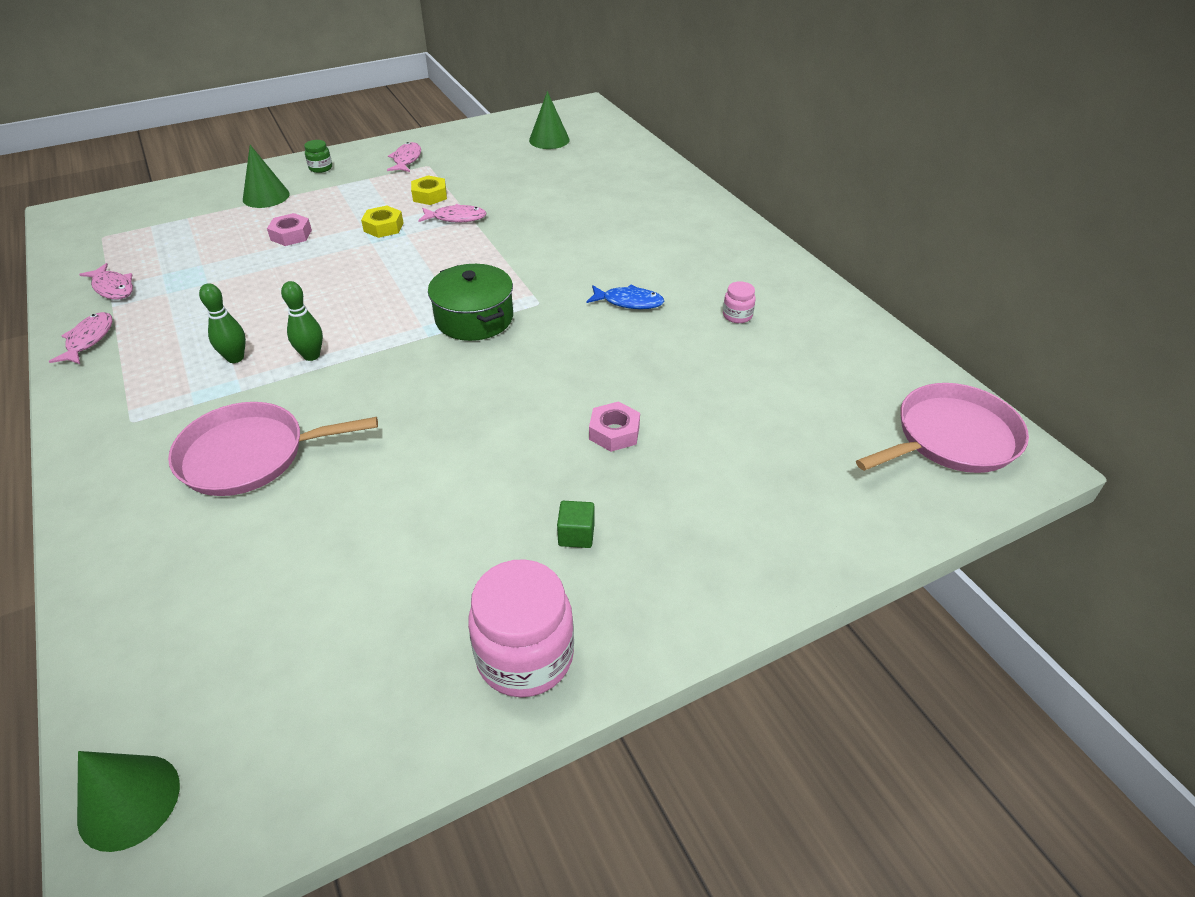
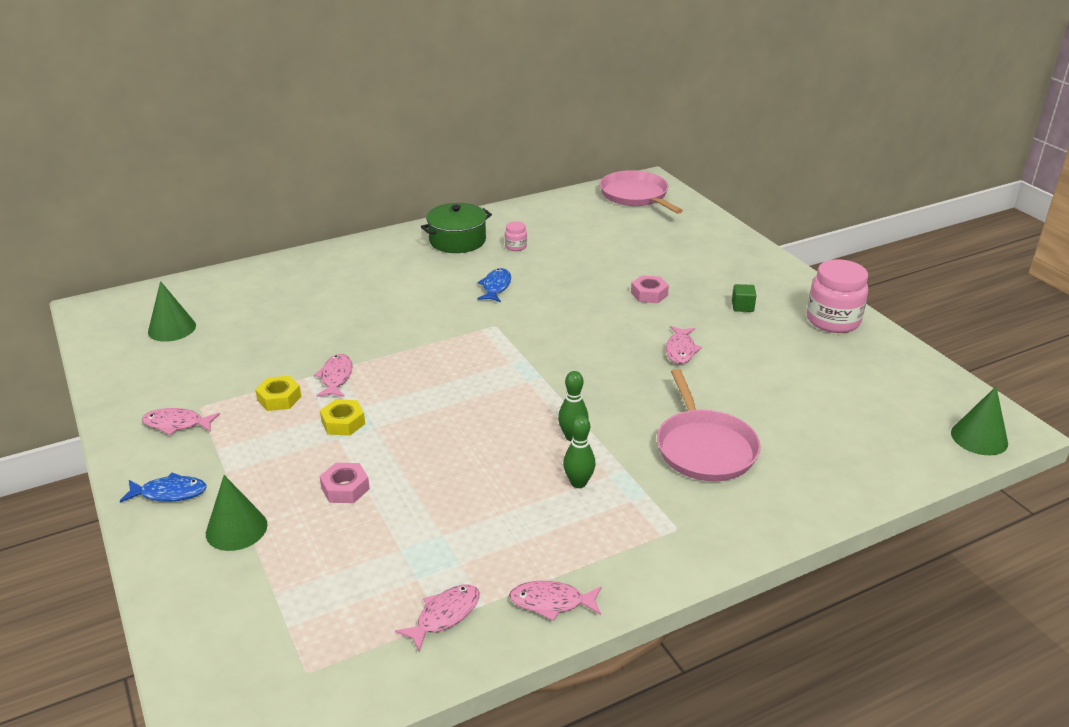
camera: 90 degrees left, 10 degrees down
(321, 168) = (169, 493): green jar -> blue fish
(463, 452) = (680, 350): none -> pink fish
(474, 318) = (516, 356): green pot -> green pot (457, 240)

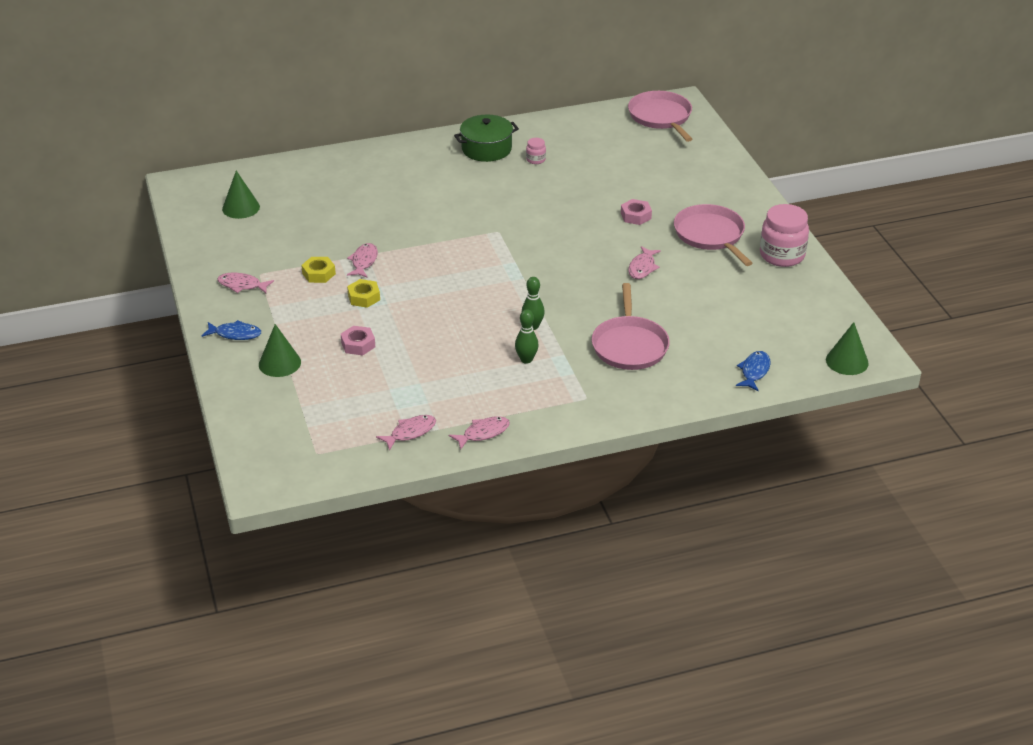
camera: 10 degrees right, 5 degrees up
(496, 287) = (508, 196): blue fish -> blue fish (754, 371)
(551, 602) = (483, 433): pink fish -> pink fish turned 135 degrees clockwise
(742, 307) = (710, 235): green cube -> pink pan

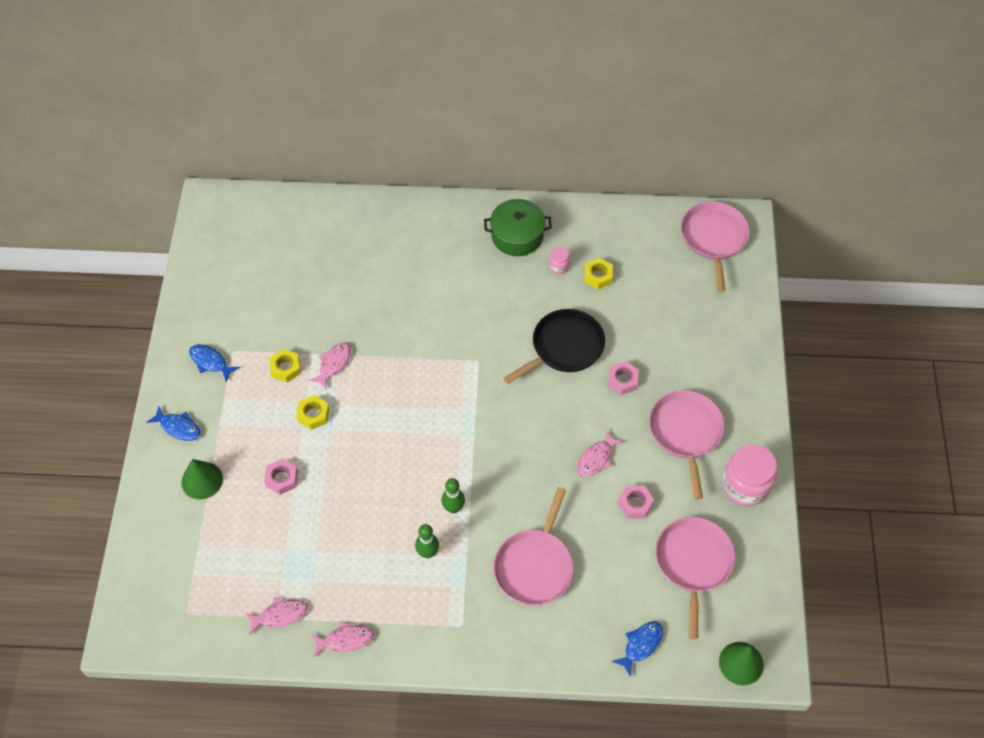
camera: 20 degrees right, 20 degrees up
(241, 208) = (252, 252): green cone -> none
(242, 285) = (210, 362): pink fish -> blue fish
(571, 207) = (564, 347): none -> black pan
(574, 158) = (598, 276): none -> yellow nut
(694, 287) = (635, 504): none -> pink nut
(767, 311) = (693, 563): none -> pink pan

